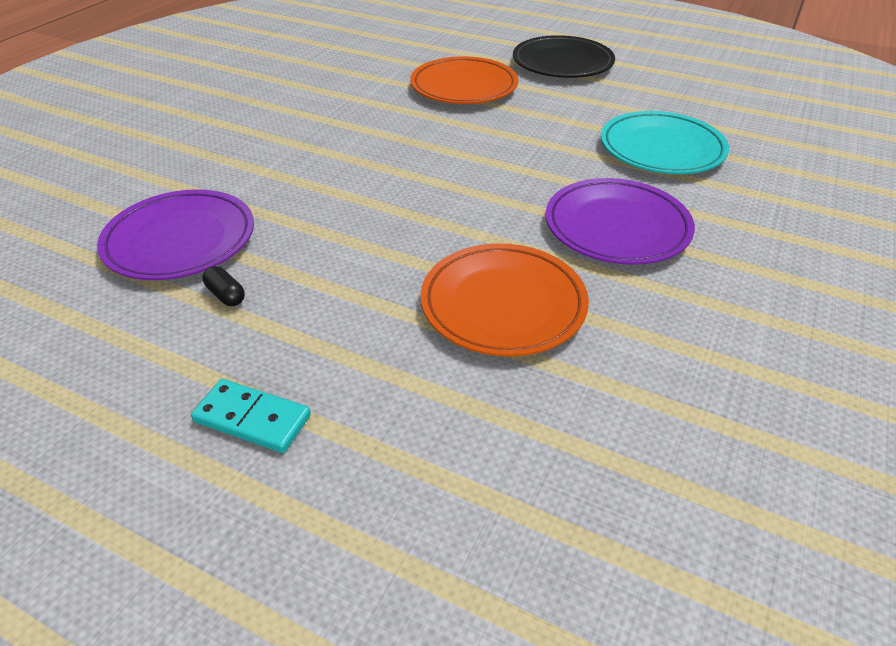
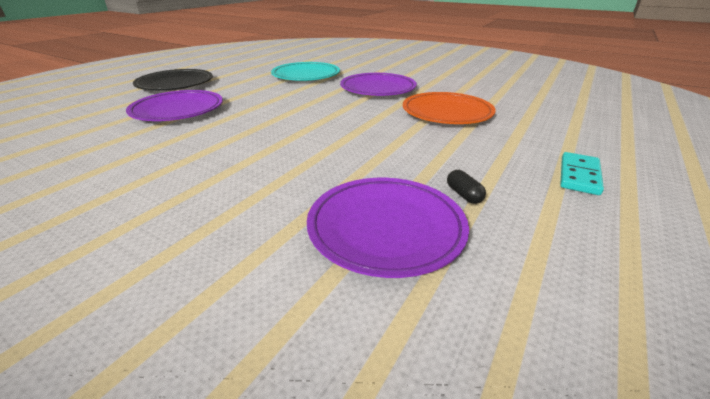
camera: 85 degrees left, 10 degrees down
(226, 295) = (463, 195): black capsule -> black capsule turned 75 degrees counterclockwise
(464, 87) = (178, 110): orange plate -> purple plate

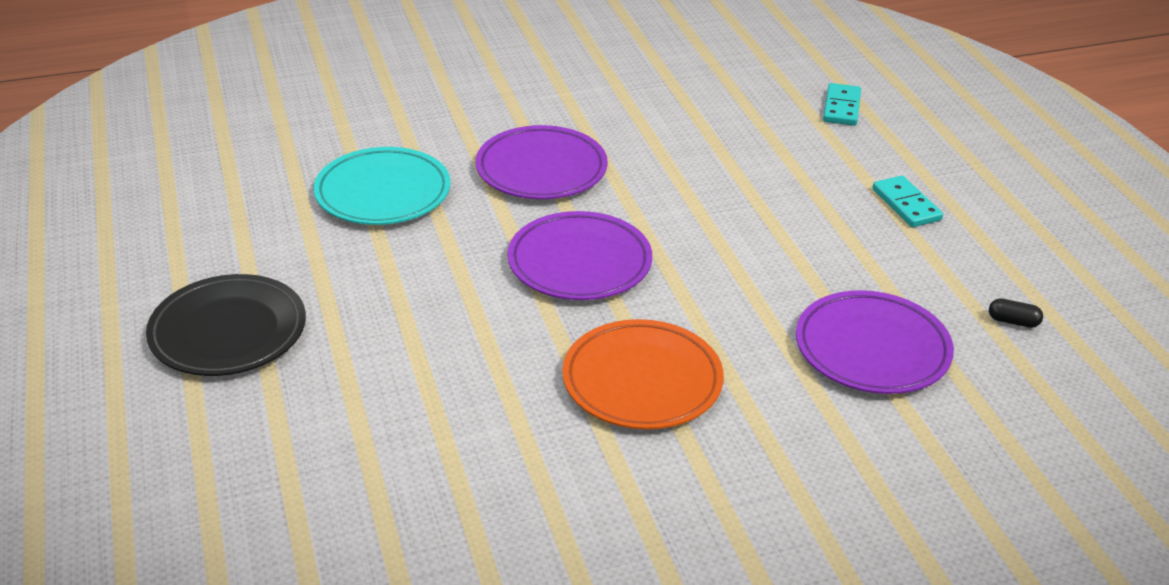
camera: 50 degrees left, 5 degrees up
(178, 110) = (389, 368): purple plate -> purple plate (579, 262)
(447, 113) = (693, 175): orange plate -> orange plate (642, 381)
(463, 195) = (868, 281): black capsule -> black capsule (1013, 321)
(607, 123) = (842, 107): none -> turquoise domino

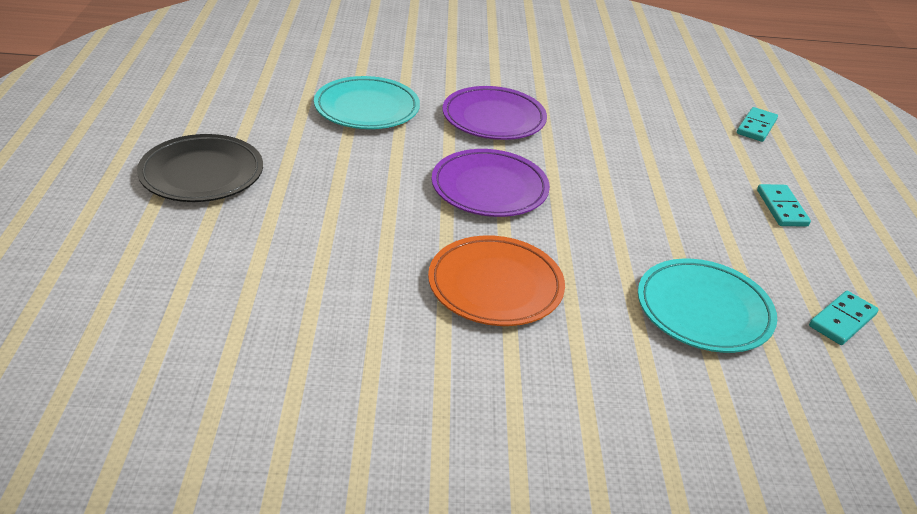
camera: 15 degrees right, 0 degrees up
(872, 349) = (704, 310): purple plate -> turquoise plate
(1013, 321) = (842, 320): black capsule -> turquoise domino

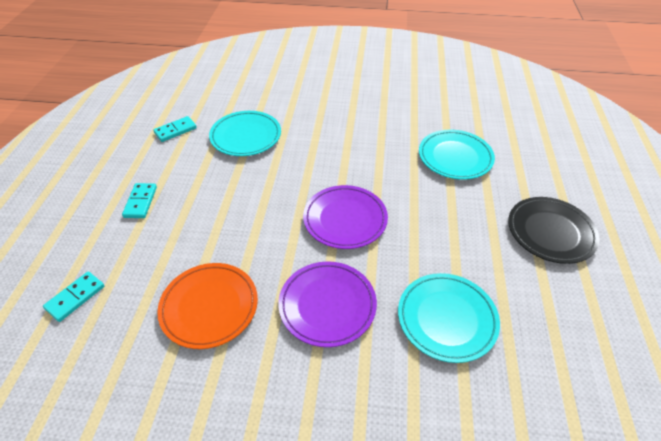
camera: 170 degrees left, 10 degrees up
(306, 275) = (455, 157): none -> turquoise plate
(495, 286) = (353, 150): orange plate -> orange plate (209, 307)

